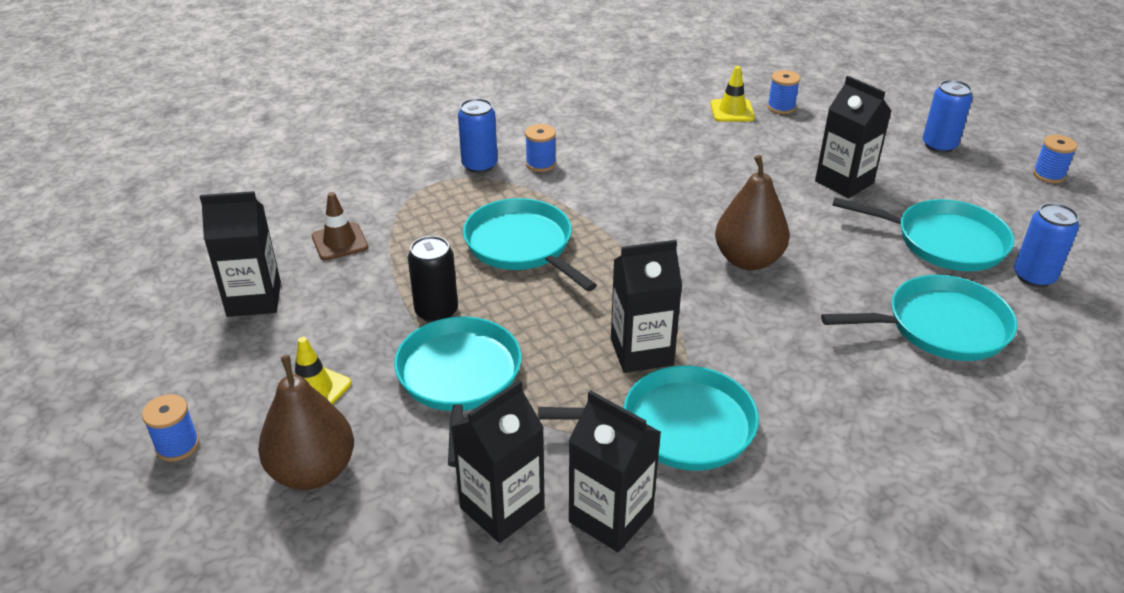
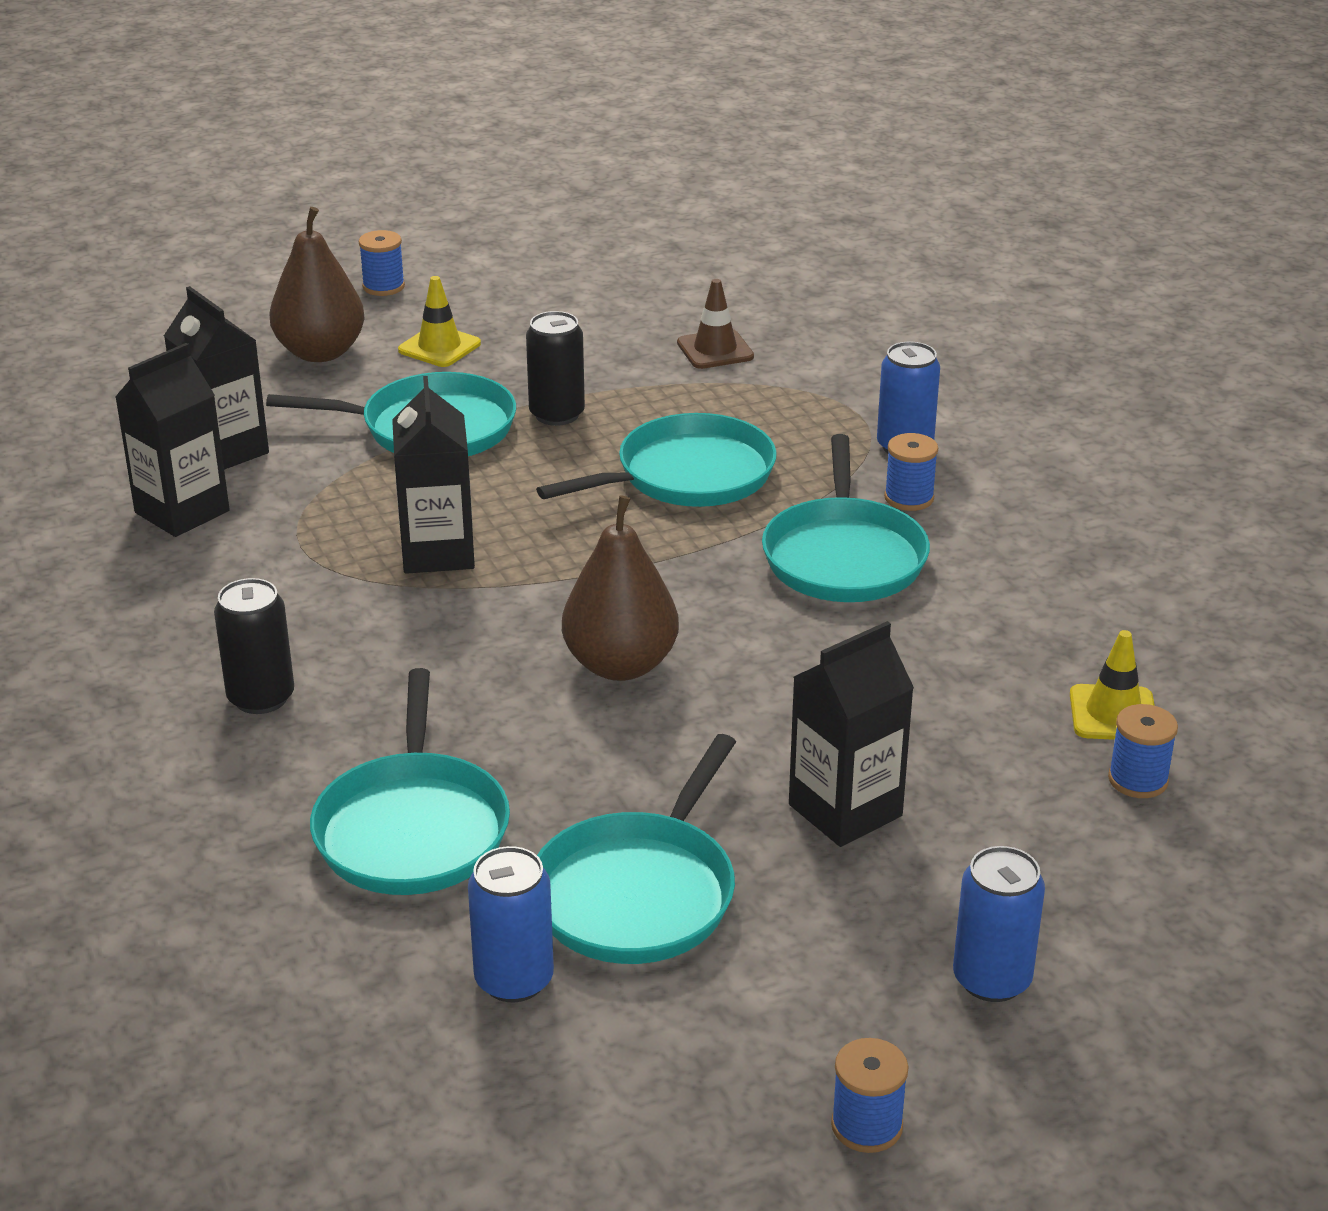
camera: 95 degrees right, 5 degrees down
(254, 299) = (606, 306): black carton -> none
(680, 426) = (296, 567): turquoise pan -> turquoise pan (844, 556)
(847, 417) = (261, 698): none -> black can

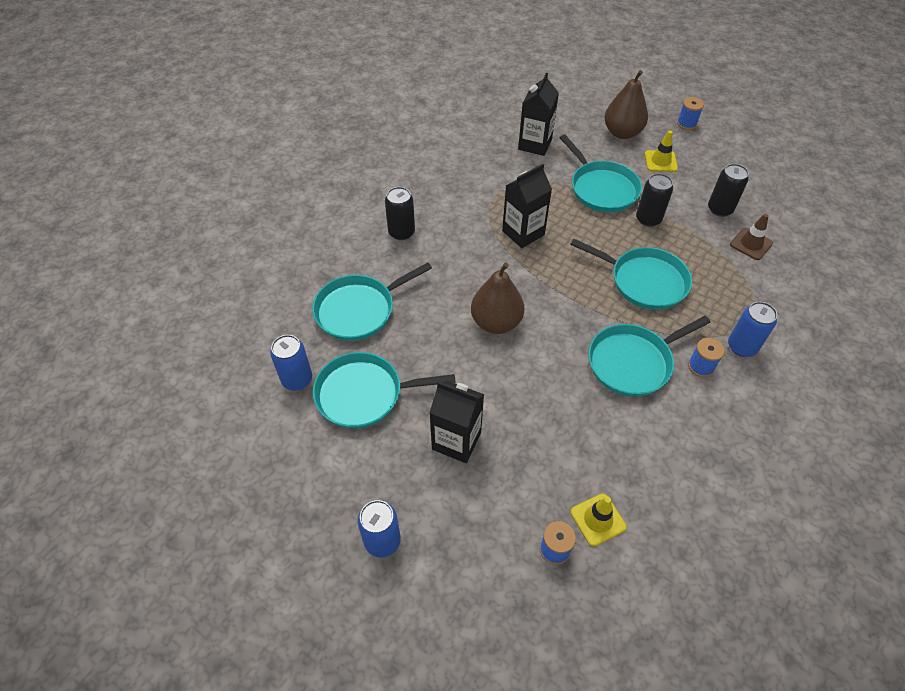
camera: 60 degrees right, 20 degrees up
(182, 512) = (489, 155): black carton -> none
(613, 343) = (720, 209): none -> black can
(866, 1126) = (276, 529): blue spool -> none

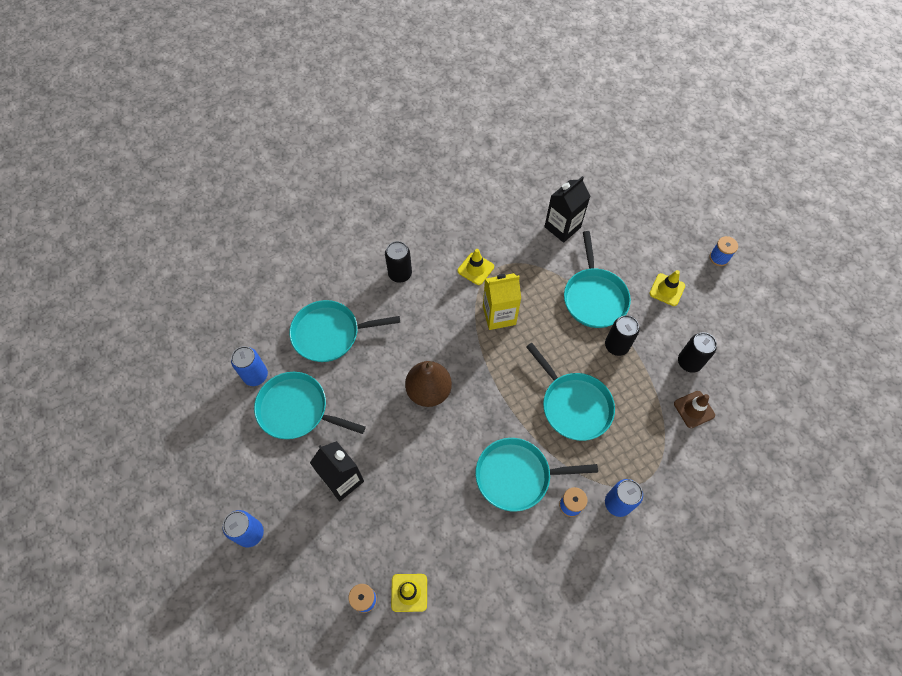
camera: 25 degrees right, 10 degrees up
(475, 203) = (475, 269): none -> yellow traffic cone
(523, 233) = (499, 315): black carton -> yellow carton
(622, 133) = (650, 244): brown pear -> none

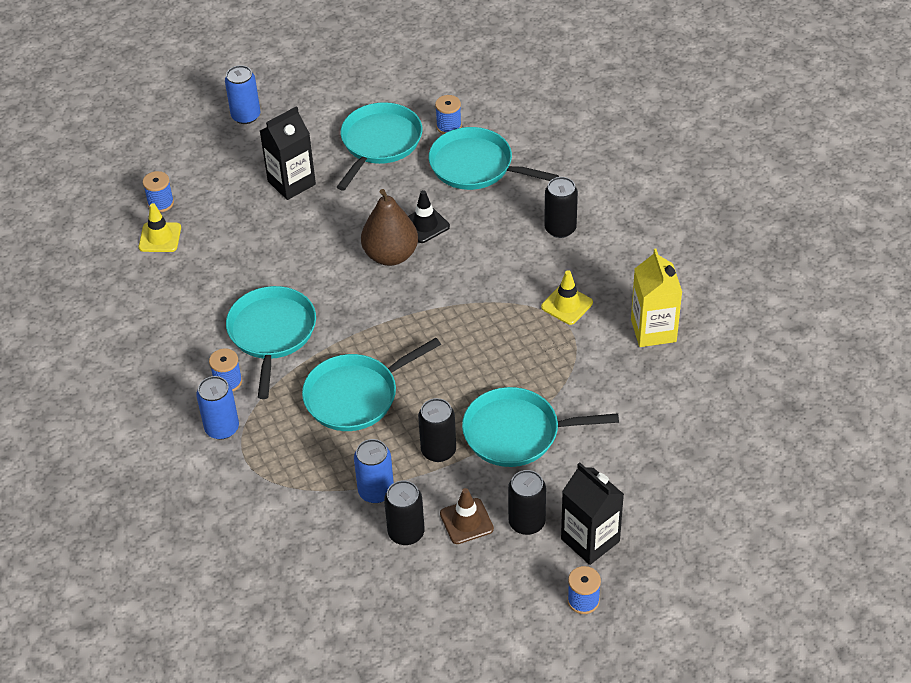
camera: 95 degrees right, 15 degrees down
(255, 375) = (425, 108): blue can -> blue can (376, 491)
(281, 356) = (449, 126): none -> blue spool
(329, 334) = (475, 166): turquoise pan -> turquoise pan turned 60 degrees counterclockwise
(395, 367) = (425, 225): none -> black traffic cone
(499, 315) = (493, 326): yellow carton -> yellow carton (653, 330)
(562, 227) = (638, 406): black carton -> black carton (590, 540)
(667, 290) = (526, 522): yellow traffic cone -> black can
(694, 409) = (334, 527): brown traffic cone -> brown traffic cone (466, 521)

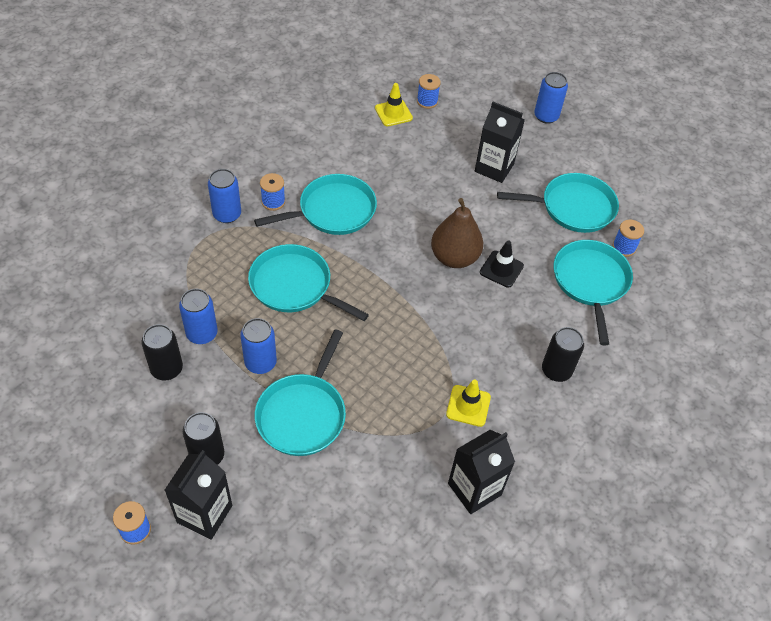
camera: 60 degrees right, 5 degrees up
(438, 450) = (260, 362): black can -> blue can
(466, 521) = (193, 409): brown traffic cone -> none
(516, 433) = (303, 414): turquoise pan -> turquoise pan turned 135 degrees counterclockwise
(653, 330) = (474, 489): yellow carton -> black carton

